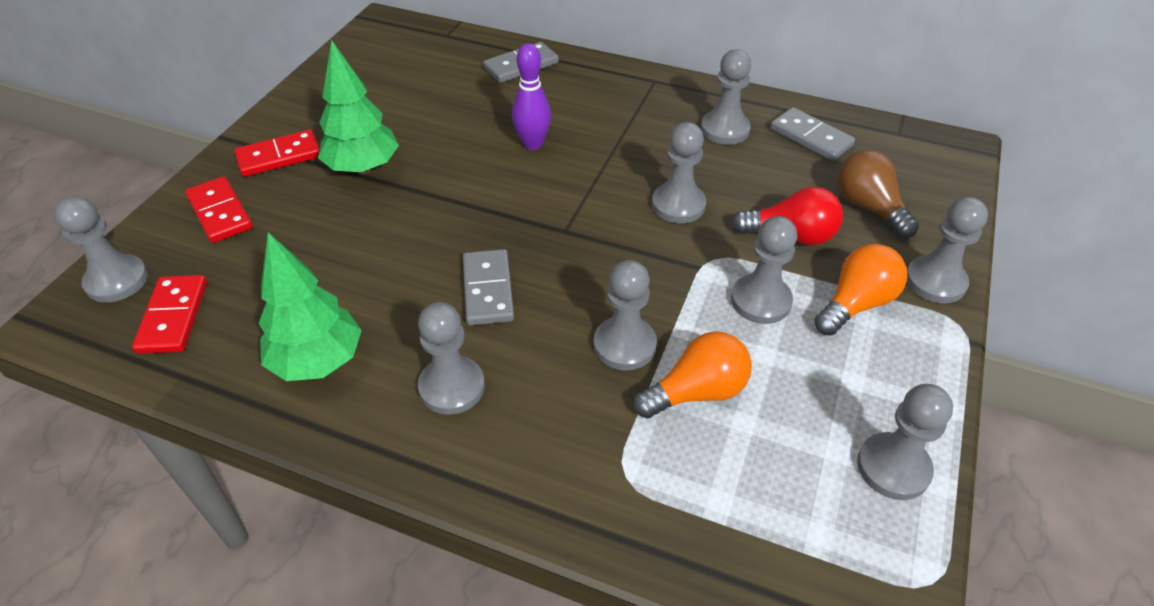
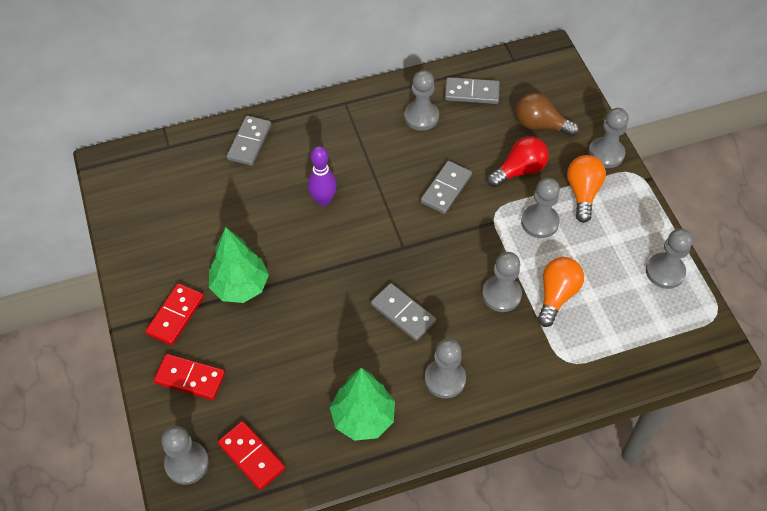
camera: 40 degrees left, 10 degrees up
(678, 205) = (446, 189): grey pawn -> grey domino

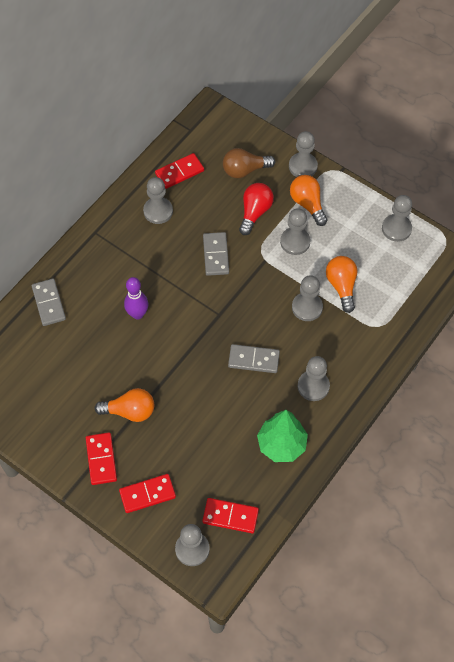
camera: 35 degrees left, 5 degrees up
(240, 287) = (130, 411): green tree -> orange light bulb
(472, 93) = (179, 172): grey domino -> red domino

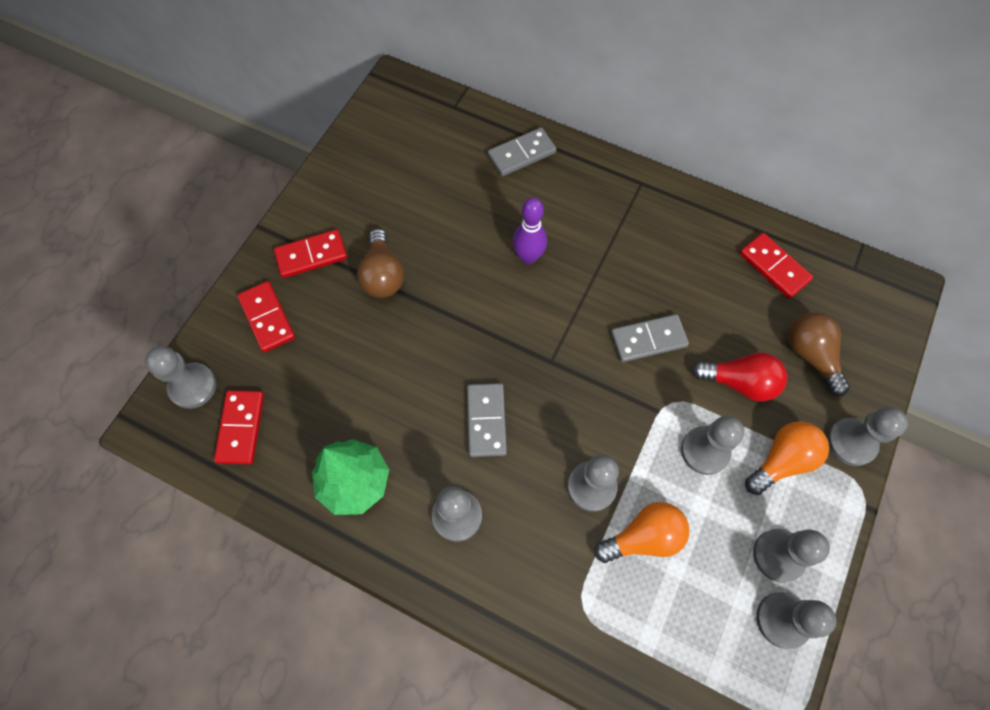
camera: 80 degrees right, 5 degrees up
(130, 411) = (383, 275): orange light bulb -> brown light bulb
(158, 211) = (698, 251): grey pawn -> grey pawn (778, 555)

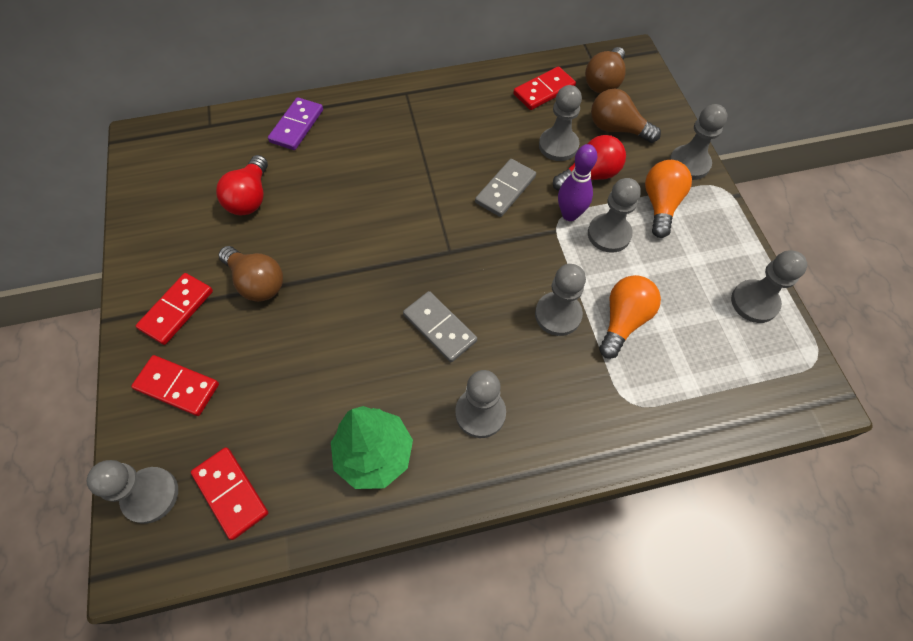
camera: 40 degrees left, 5 degrees down
(434, 196) = (250, 197): none -> red light bulb
(521, 154) = (296, 126): grey domino -> purple domino
(528, 257) = (367, 192): purple bowling pin -> purple bowling pin (569, 214)
(774, 267) = (544, 91): red domino -> red domino turned 45 degrees counterclockwise
(778, 555) = (714, 264): grey pawn -> grey pawn (558, 146)
(844, 298) = (604, 82): none -> brown light bulb

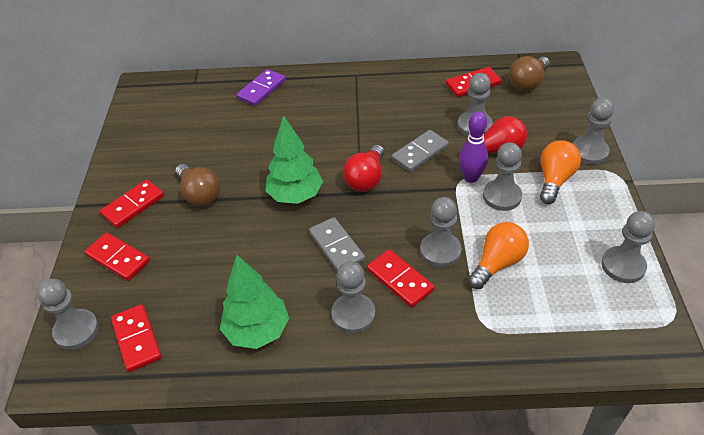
camera: 15 degrees right, 15 degrees down
(250, 197) = (211, 135): red light bulb -> red light bulb (366, 179)
(374, 267) = (295, 196): none -> green tree
(522, 359) = (400, 280): none -> red domino
(617, 129) = (530, 118): brown light bulb -> none

